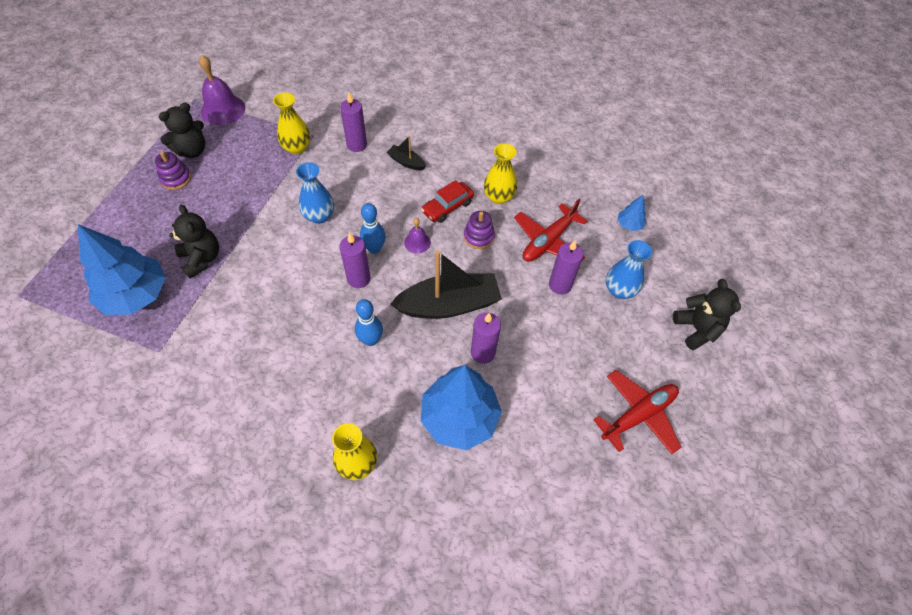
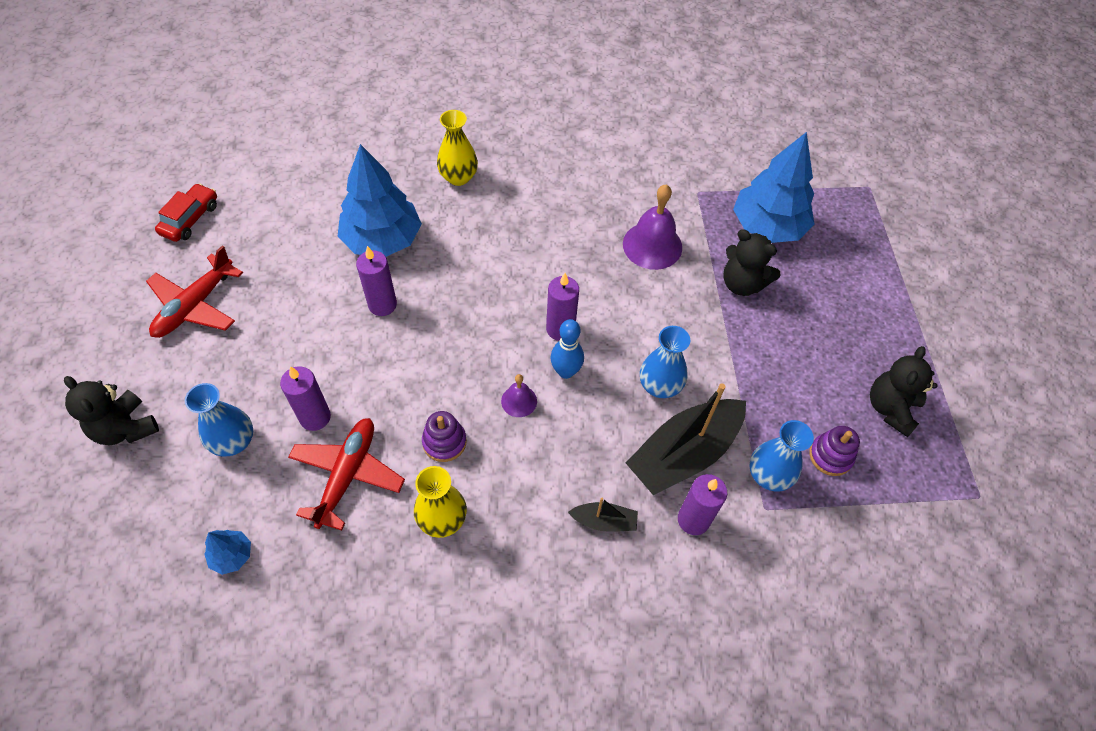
camera: 155 degrees right, 0 degrees up
(176, 178) = (866, 361): purple stacking toy -> purple stacking toy (830, 456)
(223, 109) = (923, 494): purple bell -> purple bell (652, 245)
(297, 148) = (768, 475): yellow vase -> blue vase
(371, 340) = (507, 273): blue bowling pin -> none
(447, 207) = (506, 470): red car -> red car (190, 219)
(449, 305) = (442, 340): black boat -> black boat (684, 453)

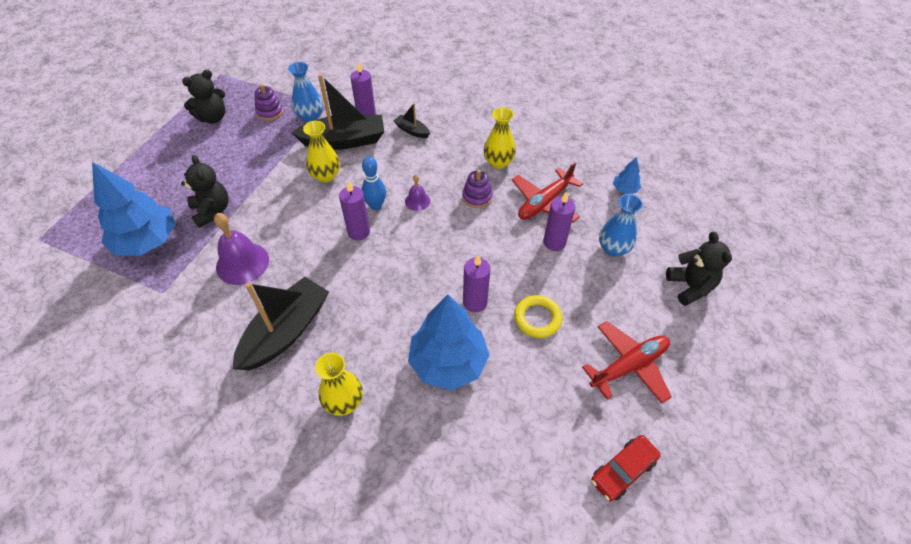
camera: 150 degrees left, 5 degrees down
(307, 315) = (537, 318): none -> yellow ring
(552, 206) = (286, 332): none -> black boat
(659, 386) = (326, 176): blue vase -> yellow vase

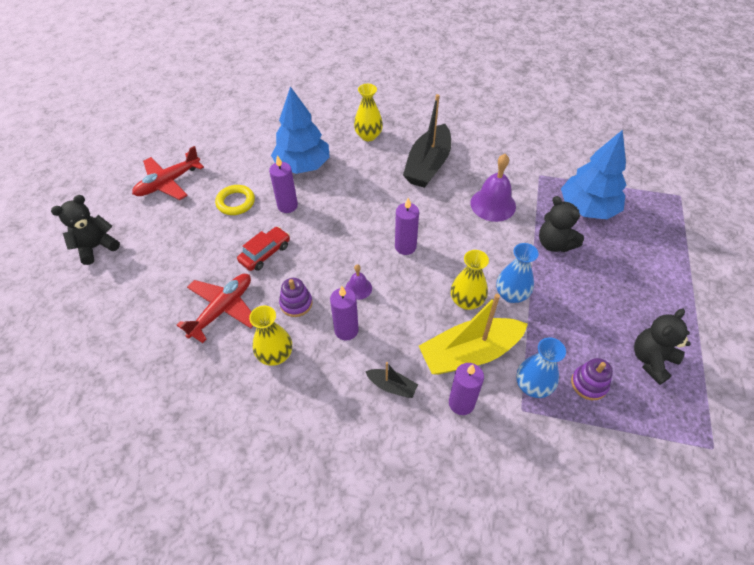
camera: 170 degrees right, 0 degrees up
(344, 141) = (469, 353): black boat -> yellow boat
(376, 205) = (399, 276): blue bowling pin -> none
(554, 242) = (216, 267): purple candle -> purple candle (346, 330)
(613, 248) = (158, 271): blue vase -> blue vase (511, 294)
(623, 470) = (186, 131): red car -> red car (265, 253)
(625, 189) = (128, 342): blue tree -> none
(690, 286) = (96, 247): black teddy bear -> black teddy bear turned 75 degrees clockwise

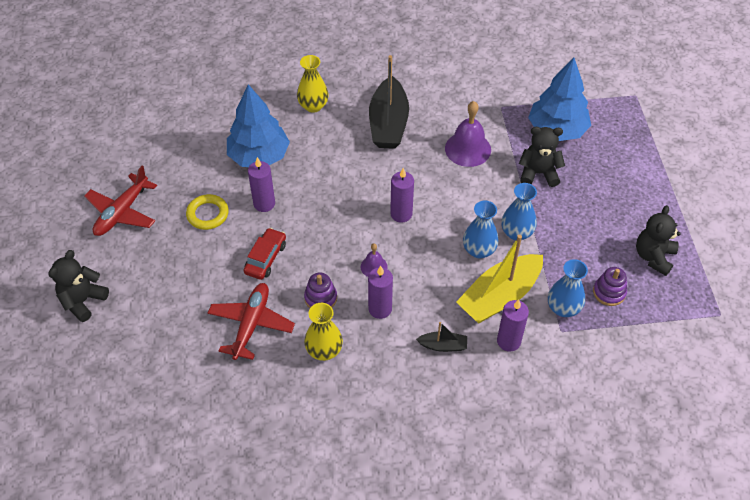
camera: 20 degrees left, 0 degrees up
(466, 301) = (479, 250): yellow vase -> blue vase
(554, 244) = (538, 173): black teddy bear -> black teddy bear turned 150 degrees clockwise

